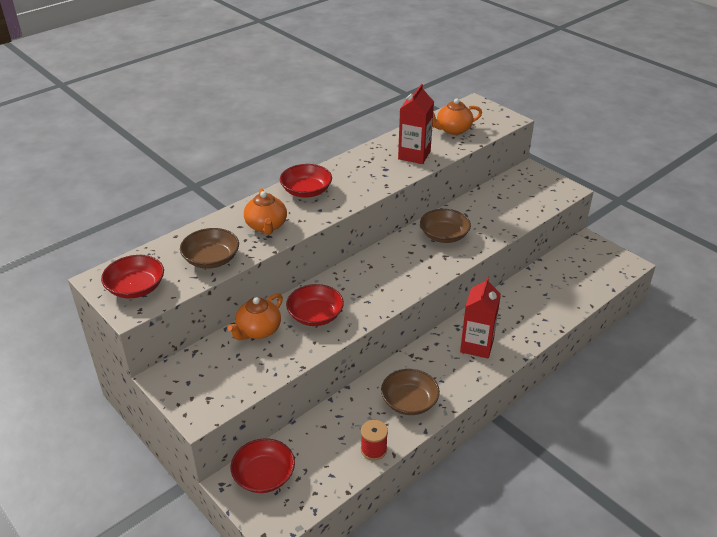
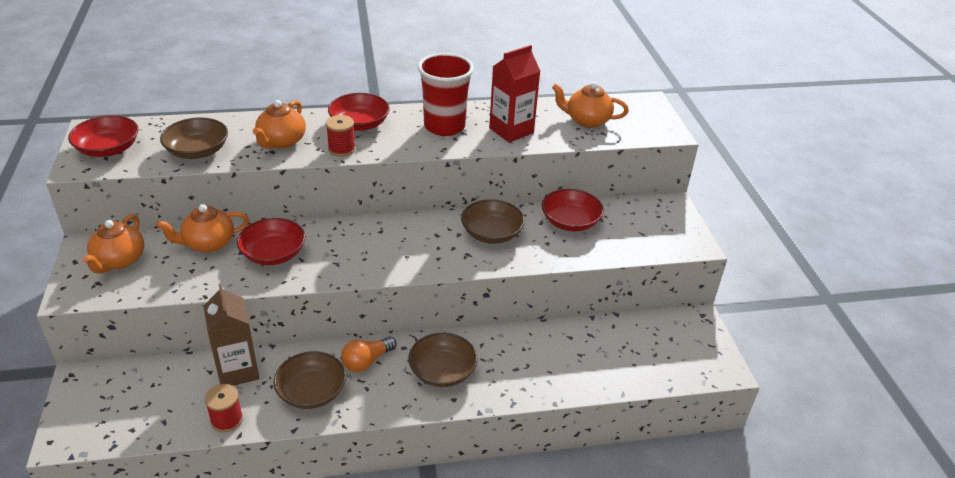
camera: 30 degrees right, 0 degrees up
(204, 374) = (119, 260): none -> orange teapot
(264, 475) = (110, 388): red bowl -> red bowl (570, 221)
(317, 213) = (341, 149): none -> red spool
(343, 415) = (238, 370): none -> brown carton
(367, 169) = (444, 126): none -> red cup
(423, 364) = (366, 361): none -> orange light bulb
(477, 345) = (442, 371): red carton -> brown bowl

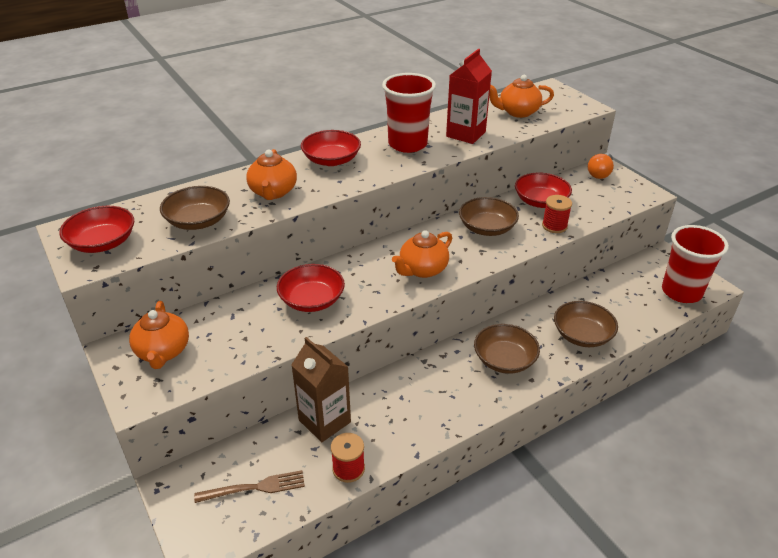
camera: 20 degrees left, 0 degrees up
(141, 406) = (255, 487): none -> brown fork
(208, 243) = (241, 309): orange teapot -> orange teapot (422, 269)
(311, 391) = (407, 416): brown bowl -> brown bowl (582, 335)
(341, 149) = (335, 184): red spool -> red spool (554, 226)
(366, 361) = (435, 373): orange light bulb -> orange light bulb (600, 173)
(685, 364) = (681, 292): none -> red cup

